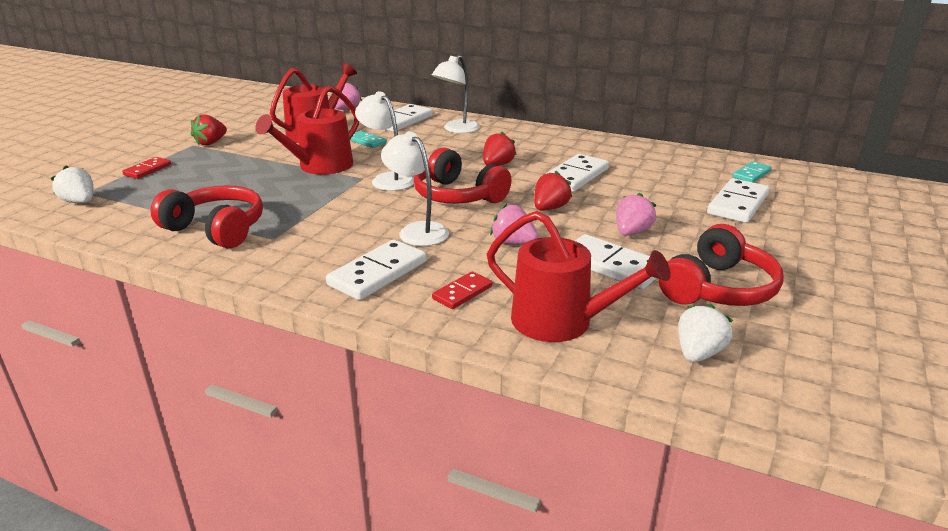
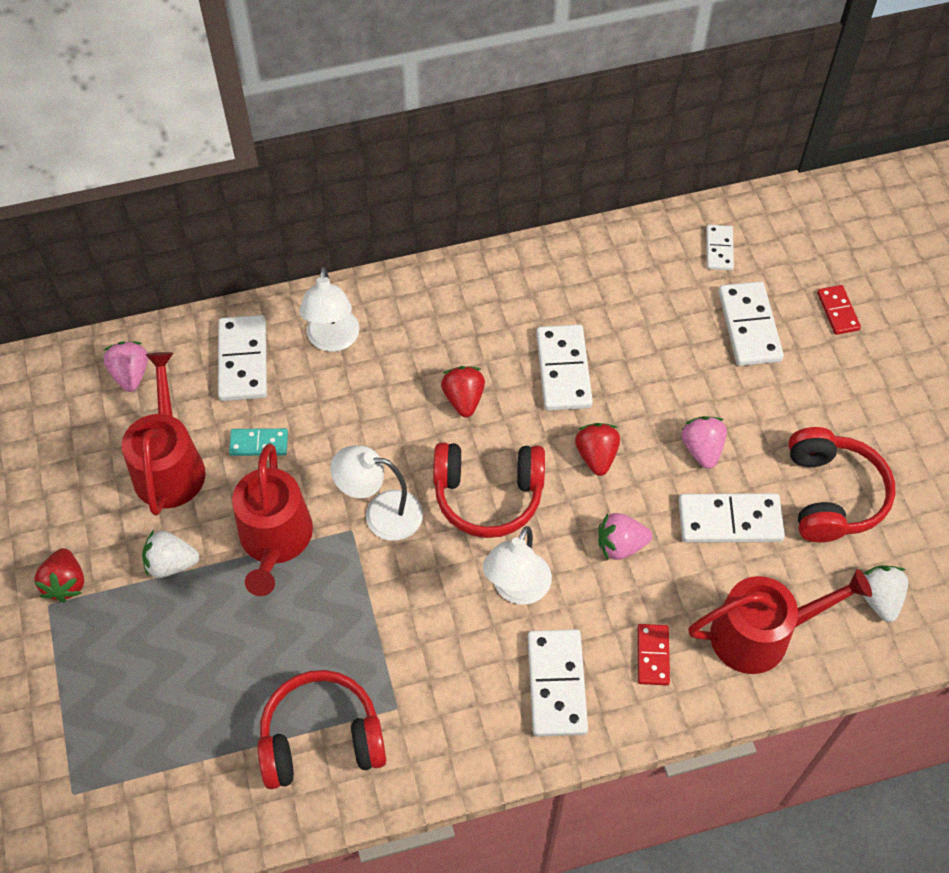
camera: 40 degrees left, 30 degrees up
(80, 202) = (96, 813): white strawberry -> white strawberry (171, 563)
(147, 170) = (76, 697): red domino -> red domino (838, 311)
(417, 230) = (516, 589): white lamp -> white lamp turned 75 degrees counterclockwise
(751, 174) = (719, 249): turquoise domino -> white domino

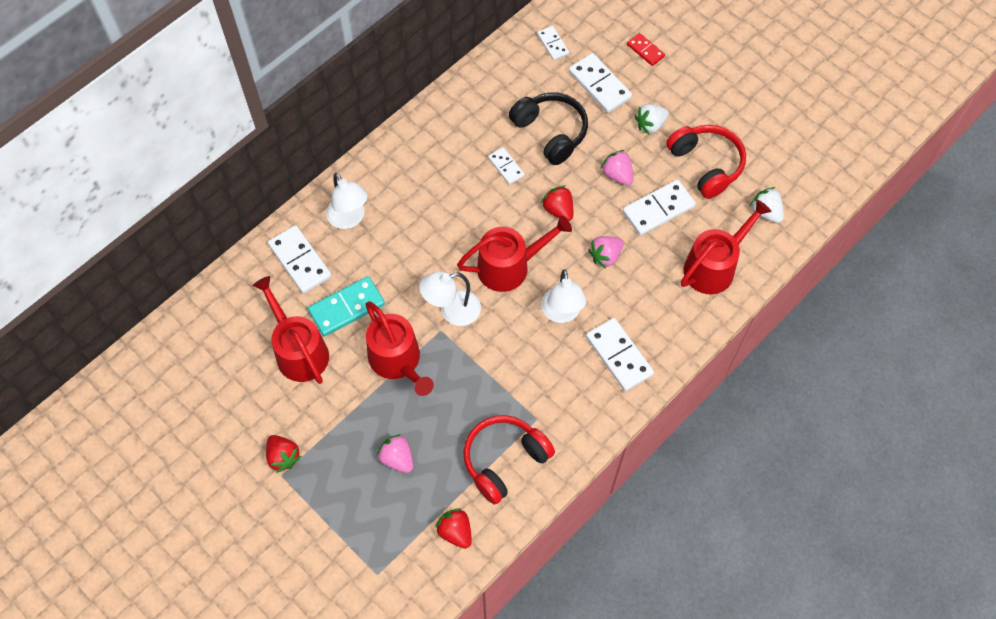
camera: 30 degrees left, 5 degrees up
(131, 374) = (232, 307): pink strawberry -> pink strawberry (397, 458)
(171, 563) = (342, 409): white strawberry -> white strawberry (650, 125)
(259, 444) = (347, 308): turquoise domino -> turquoise domino, size x1.71
(463, 399) = (456, 215): red strawberry -> red strawberry (455, 532)
(488, 495) = (509, 266): red headphones -> red watering can
(563, 370) = (506, 167): white domino -> white domino, size x0.58
(648, 355) = (550, 132): none -> black headphones
(652, 655) = (662, 310): red domino -> none

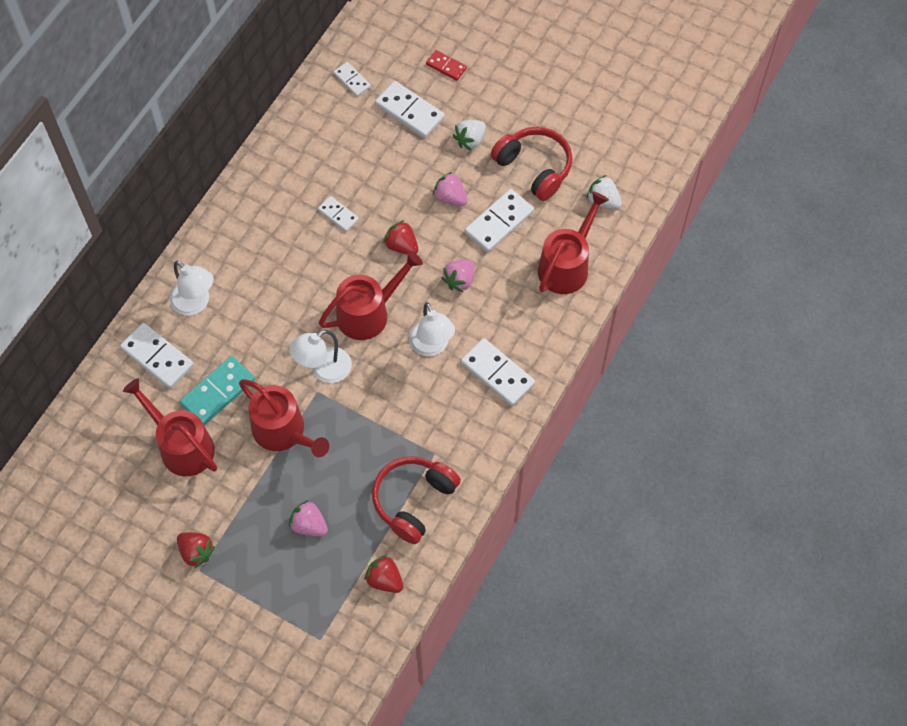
camera: 15 degrees left, 0 degrees up
(550, 132) = (373, 170): black headphones -> none

